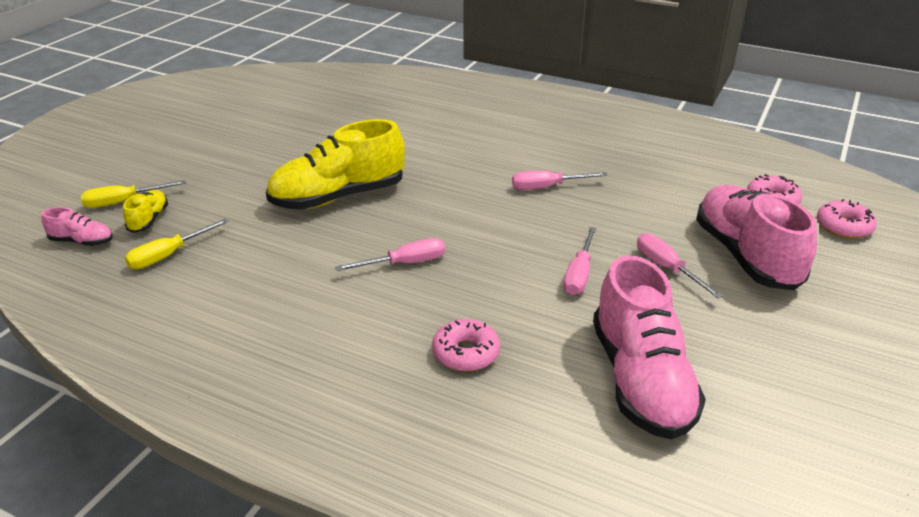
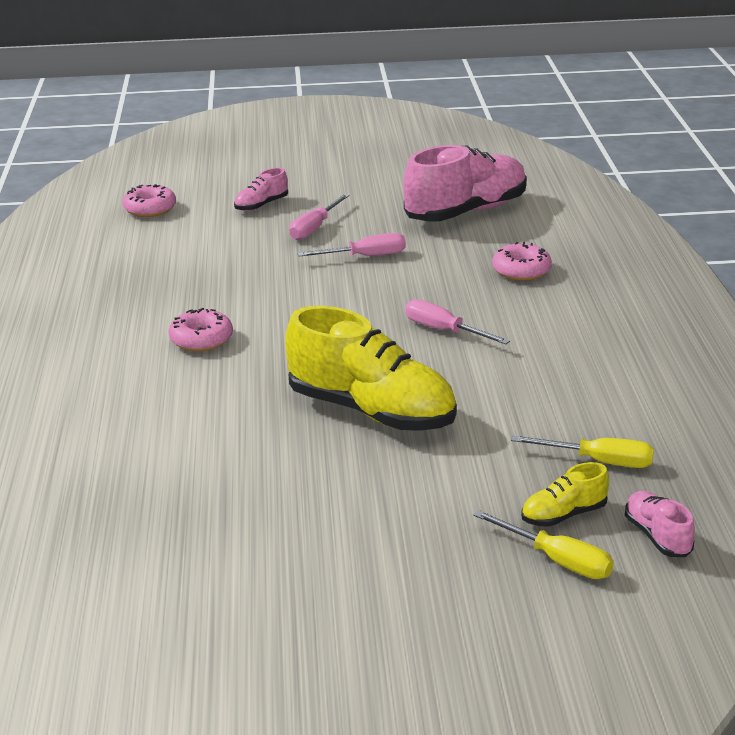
camera: 120 degrees left, 5 degrees down
(547, 187) = (225, 305): pink screwdriver -> none
(746, 256) = (261, 205): pink shoe -> pink shoe, size x0.45
(843, 227) = (172, 180): pink donut -> pink donut (201, 339)

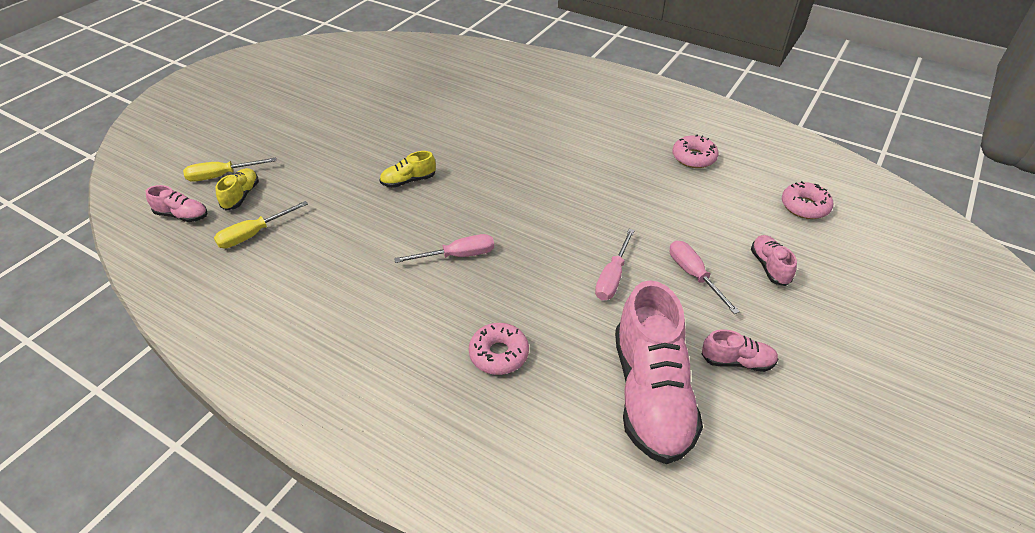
camera: 125 degrees right, 15 degrees up
(201, 339) = (561, 156): pink donut -> pink donut (693, 157)
(371, 411) = (408, 181): yellow shoe -> yellow shoe, size x0.45
(390, 195) = (737, 361): none -> pink shoe

